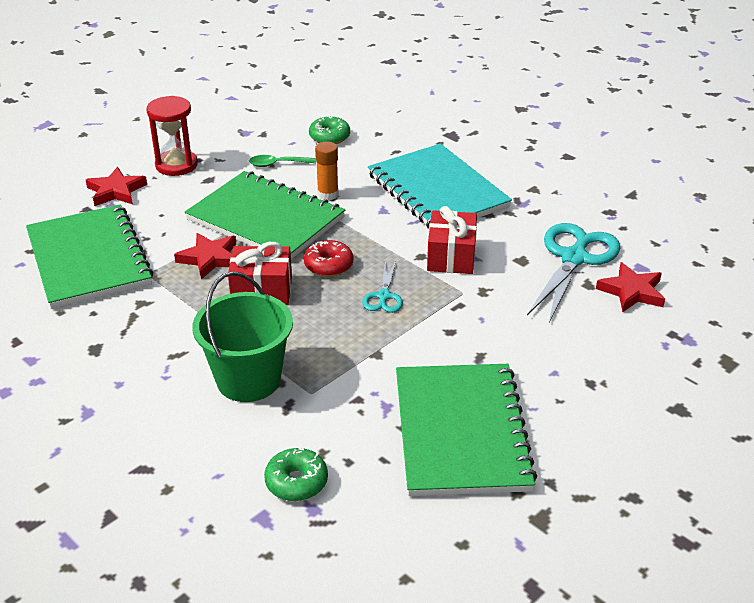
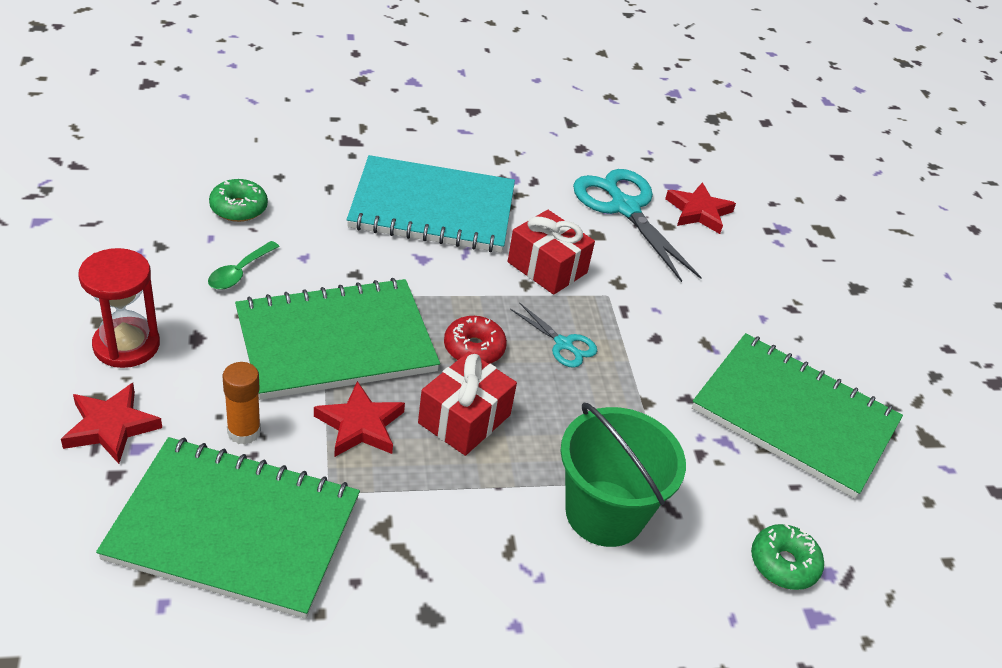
camera: 60 degrees left, 5 degrees up
(328, 194) = (347, 274): orange glue stick -> orange glue stick (244, 432)

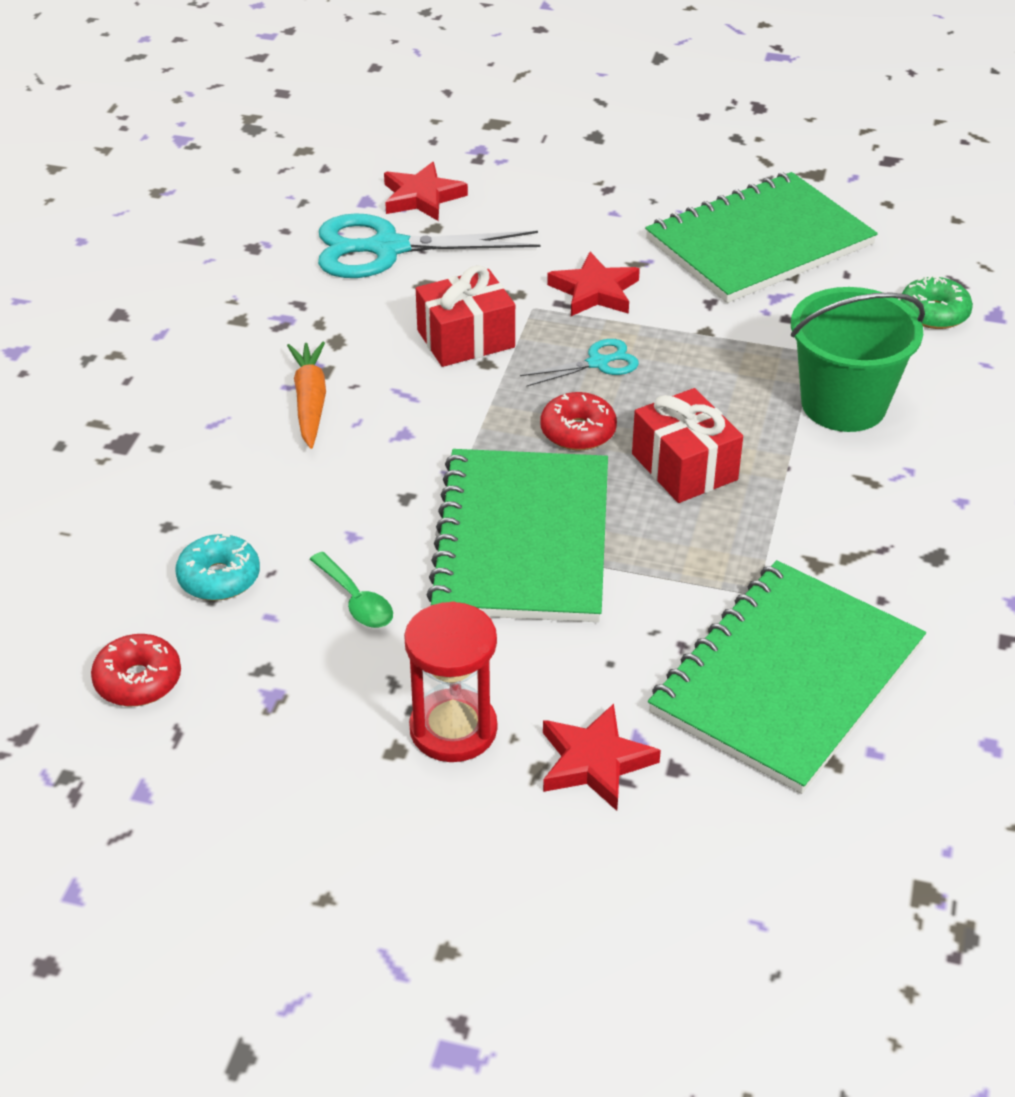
camera: 60 degrees left, 0 degrees up
(134, 197) = (138, 680): none -> red donut
(239, 208) = (219, 578): green donut -> turquoise donut
(244, 432) = (643, 646): orange glue stick -> none
(360, 425) = (665, 549): red star -> red star (594, 291)
(432, 208) = (310, 402): turquoise notebook -> orange carrot

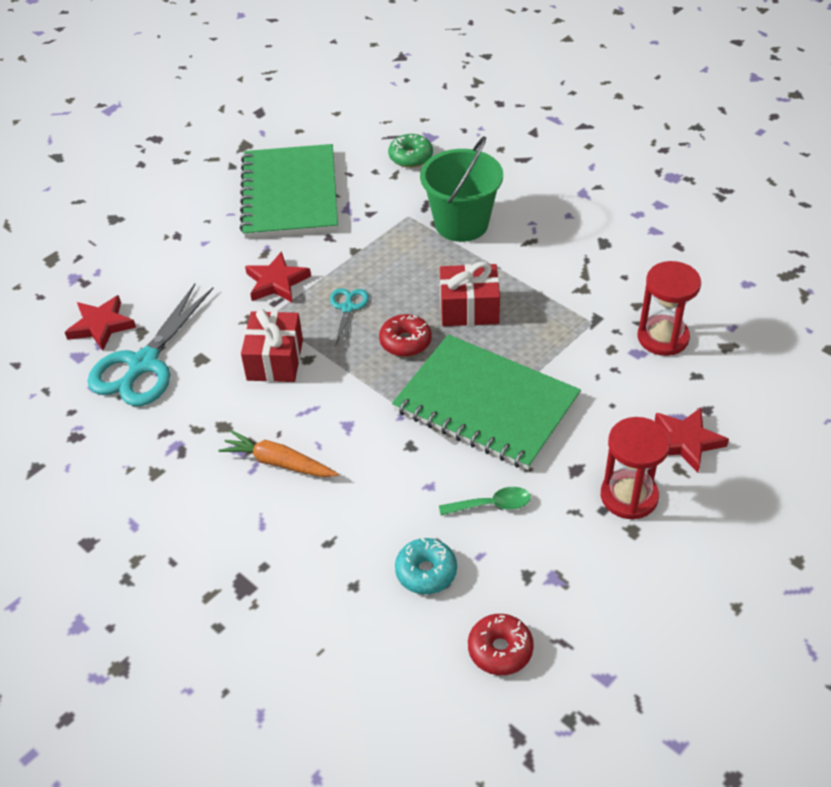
camera: 60 degrees left, 5 degrees up
(786, 678) = (663, 337): green notebook -> red hourglass

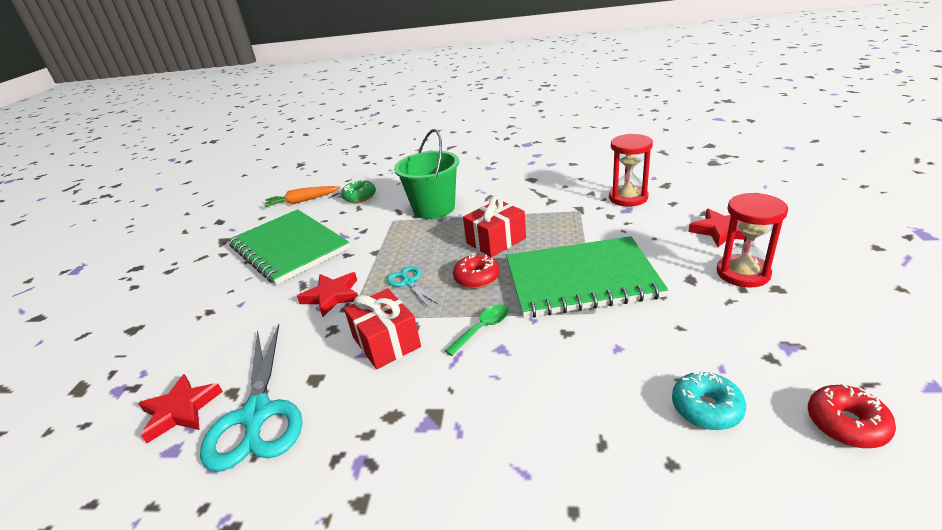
camera: 35 degrees left, 15 degrees down
(278, 462) = (477, 411): orange carrot -> orange carrot (302, 201)
(492, 505) = (676, 331): green spoon -> green spoon (483, 328)

